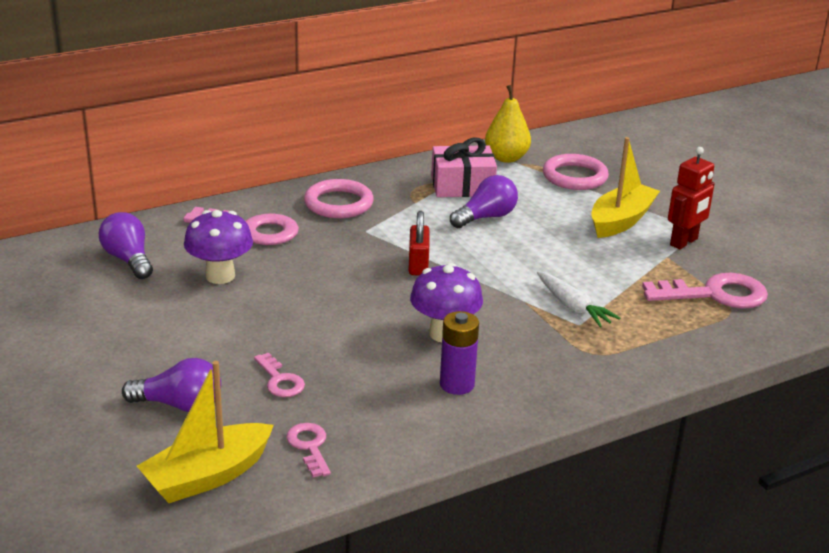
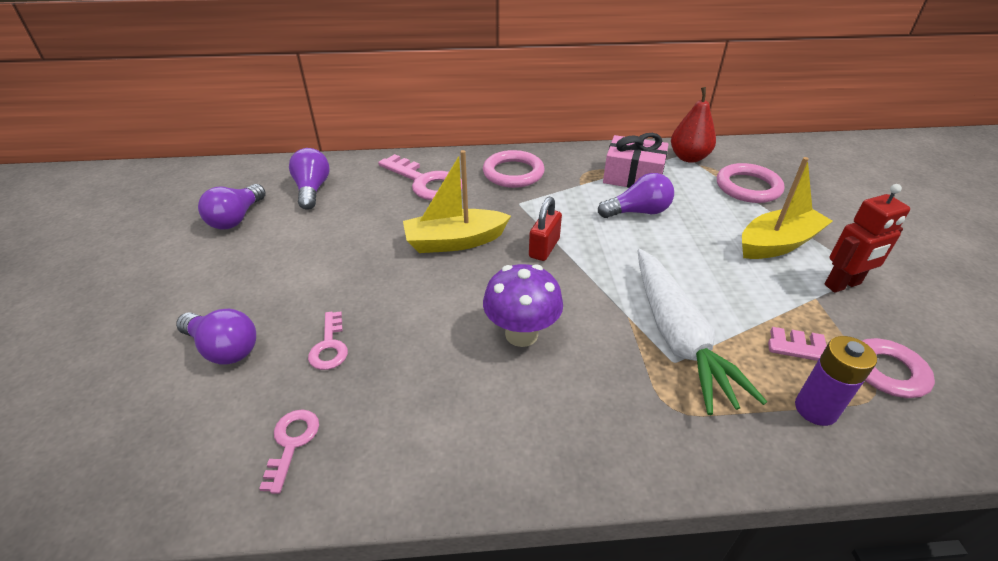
camera: 25 degrees right, 10 degrees up
(69, 303) = (236, 218): none -> purple light bulb
(207, 476) = (171, 449): yellow boat -> yellow boat (455, 241)
(220, 276) = (367, 220): purple mushroom -> none
(457, 384) = (494, 406): purple battery -> purple battery (815, 409)
(506, 158) = (688, 157): yellow pear -> red pear
(573, 307) = (677, 337): white carrot -> white carrot, size x1.79

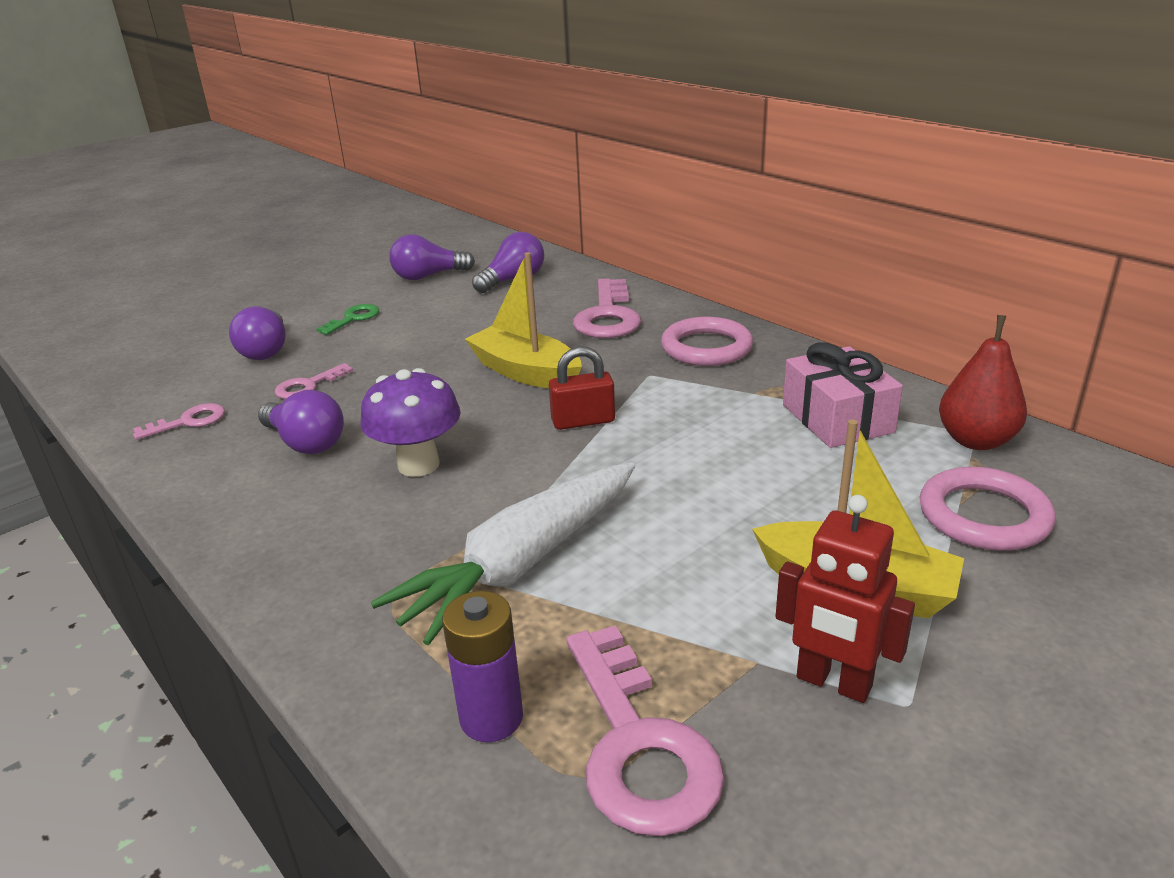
camera: 55 degrees right, 10 degrees down
(246, 280) = (353, 318): none -> green key
(638, 212) = (754, 451): purple light bulb -> purple light bulb (306, 443)

